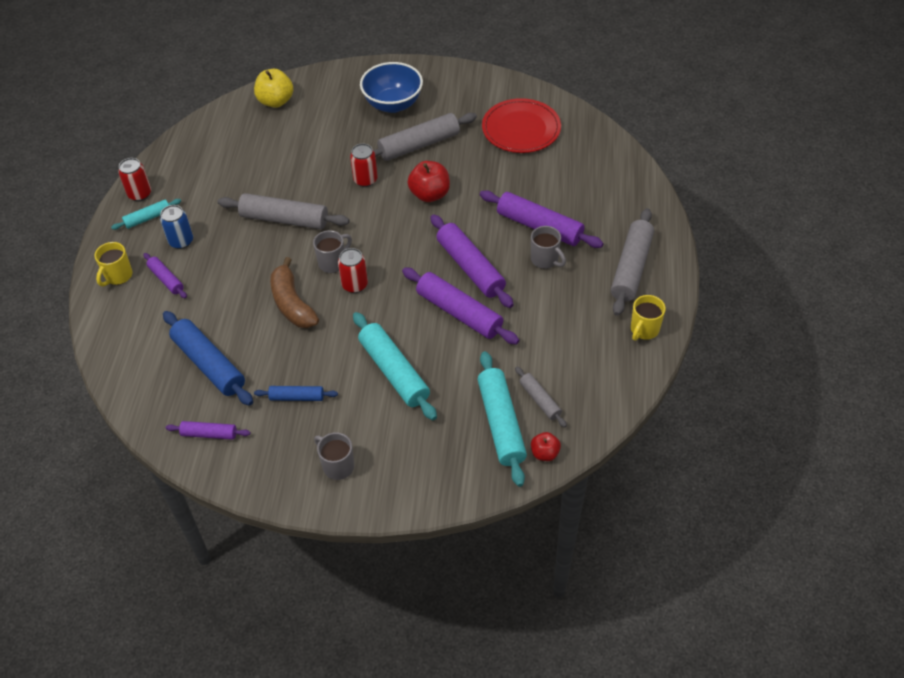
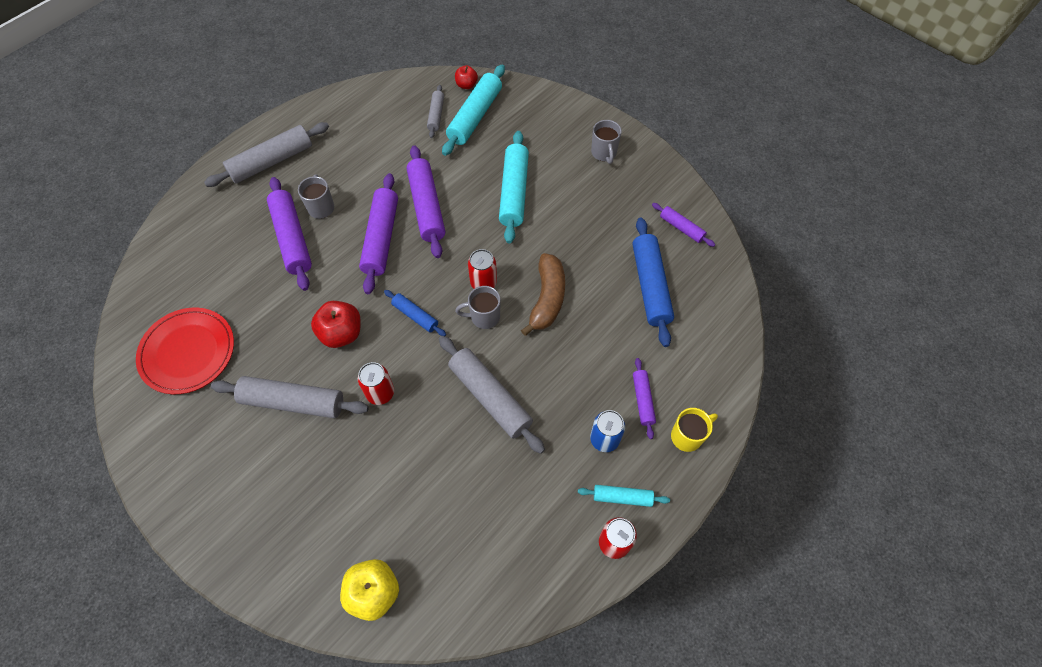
camera: 145 degrees left, 10 degrees up
(297, 397) = (599, 216): blue rolling pin -> blue rolling pin (415, 316)
(393, 104) = (262, 483): blue bowl -> none
(644, 330) = (319, 116): yellow mug -> none

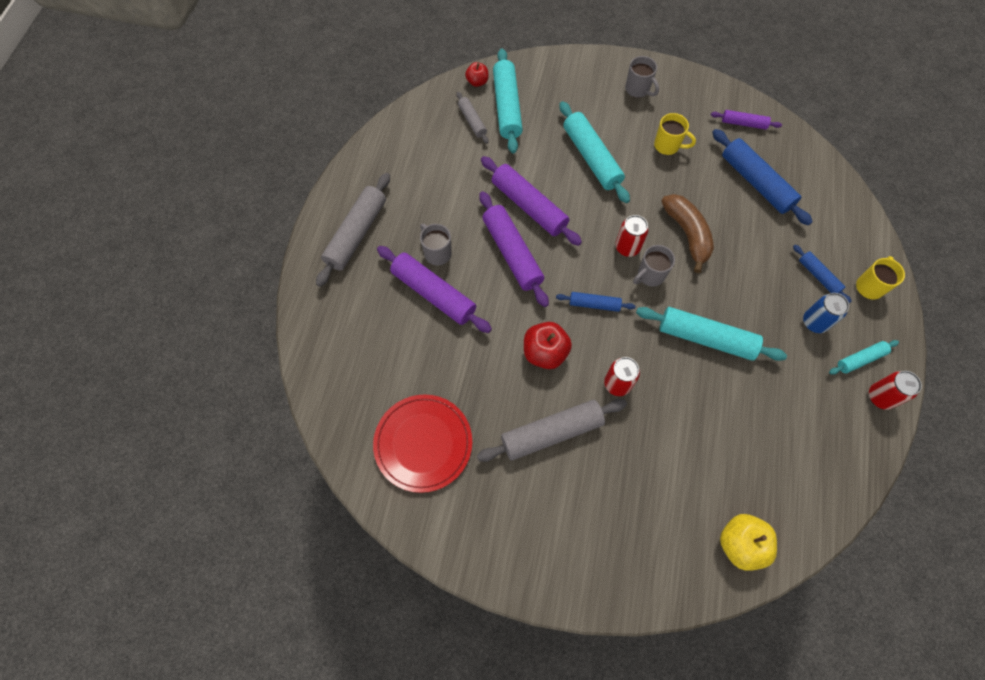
camera: 30 degrees left, 5 degrees up
(490, 397) = (706, 338): grey rolling pin -> turquoise rolling pin
(592, 214) = (667, 146): none -> yellow mug
(643, 400) = (818, 276): purple rolling pin -> blue rolling pin

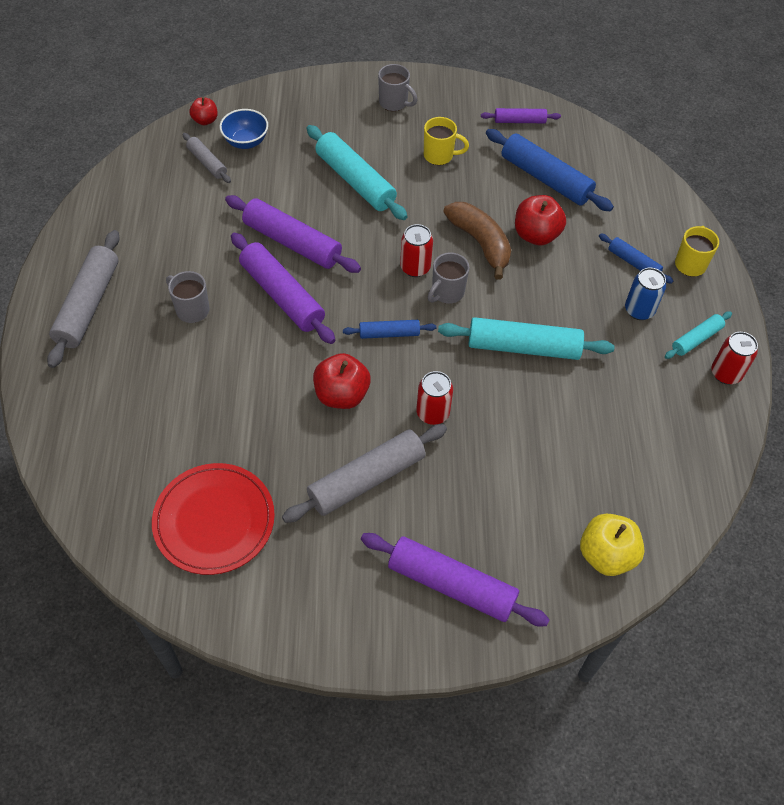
camera: 15 degrees left, 10 degrees down
(433, 294) = (196, 354): purple rolling pin -> purple rolling pin (451, 585)
(507, 107) = (246, 142): turquoise rolling pin -> blue bowl
(737, 235) = (536, 235): none -> red apple

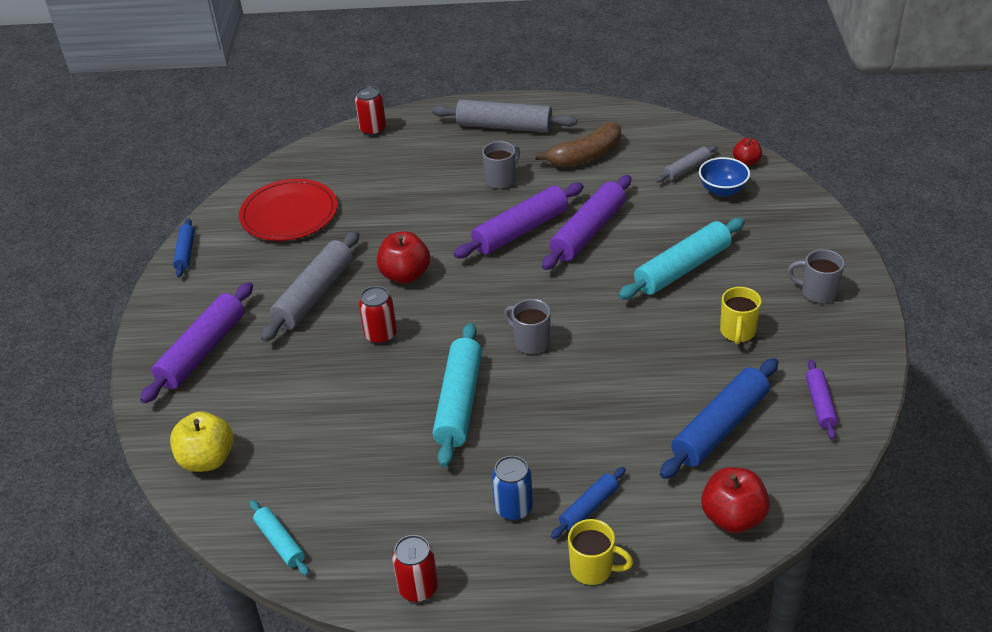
camera: 95 degrees right, 15 degrees down
(366, 479) = (314, 295): grey rolling pin -> grey rolling pin turned 60 degrees clockwise
(389, 333) = (476, 302): blue rolling pin -> blue rolling pin (185, 253)
(394, 103) = (817, 292): grey mug -> grey mug turned 75 degrees clockwise
(415, 267) = (563, 317): red can -> red can (373, 129)
(480, 243) = (604, 368): brown banana -> brown banana (585, 156)
(536, 235) = (623, 416): red apple -> red apple (733, 517)
(696, 339) = (470, 563): turquoise rolling pin -> turquoise rolling pin (280, 542)

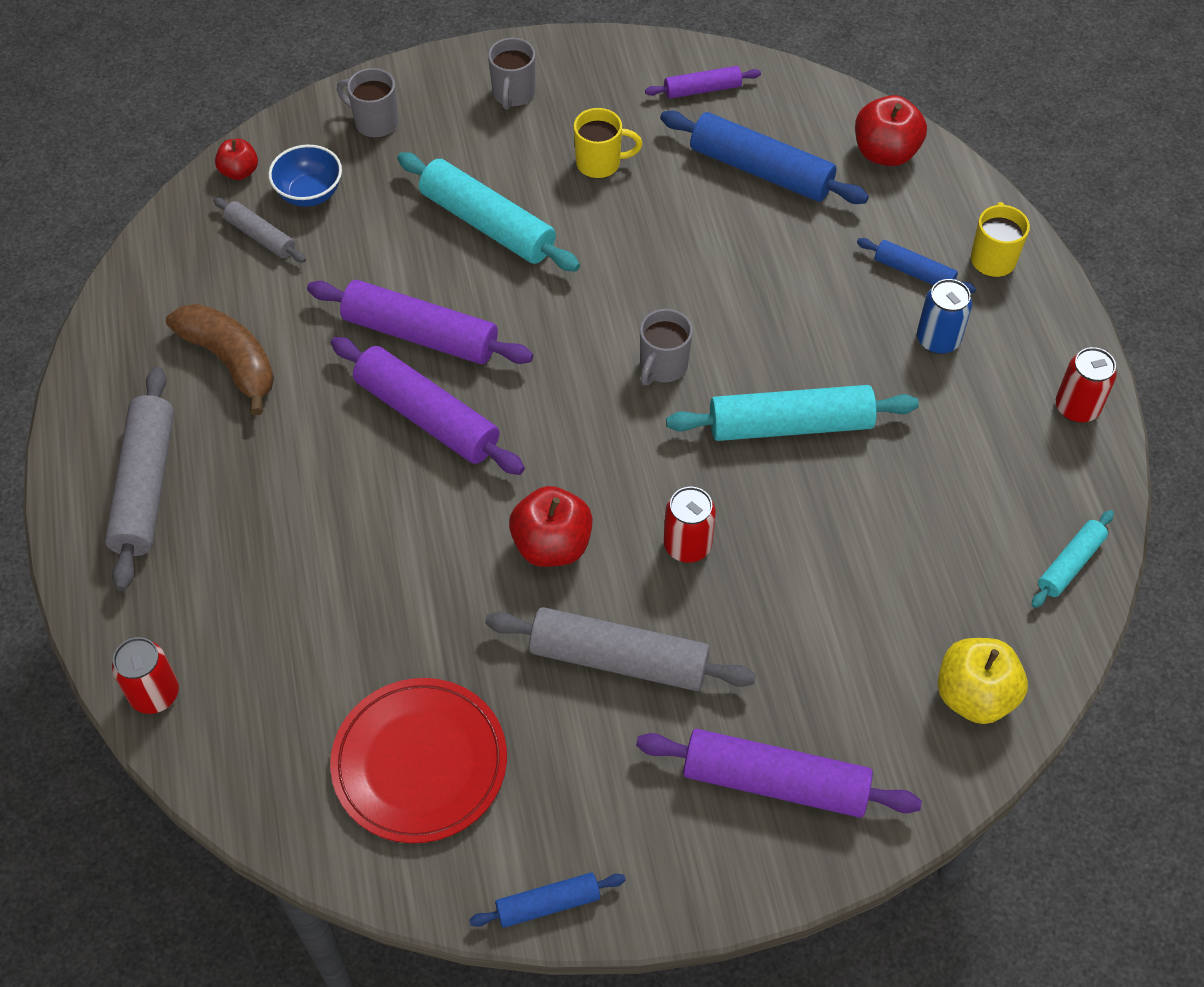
camera: 105 degrees left, 15 degrees up
(501, 180) = (300, 463): grey mug -> grey mug (375, 122)

